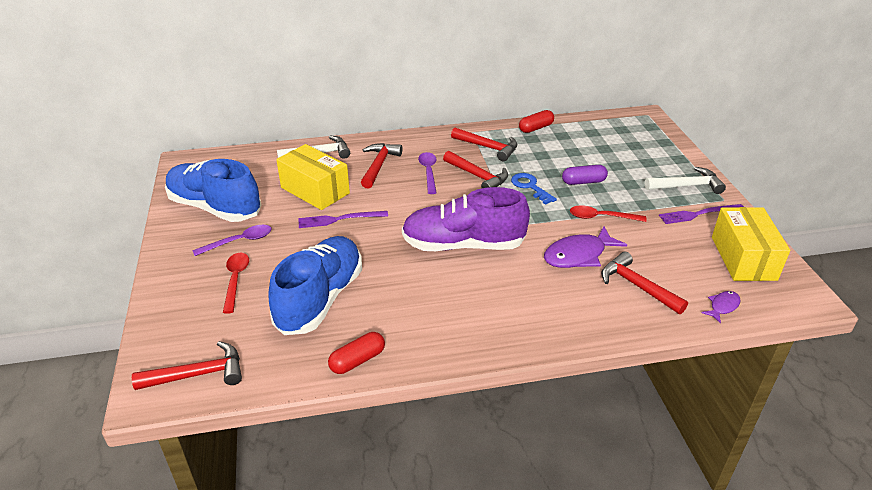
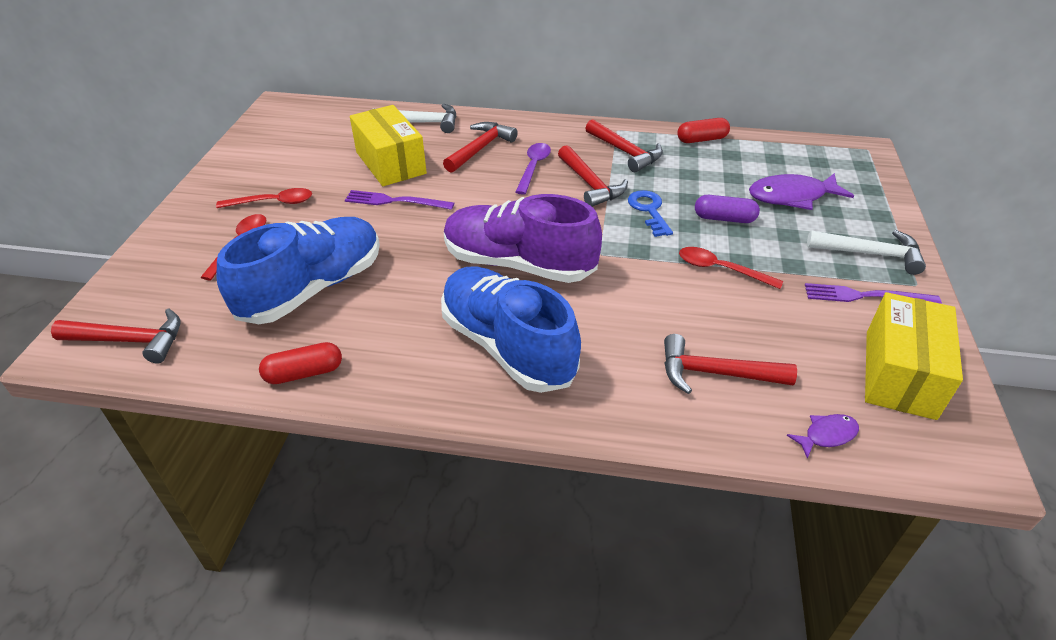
camera: 20 degrees right, 5 degrees up
(215, 208) = (274, 160): blue shoe -> blue shoe (507, 346)
(239, 241) = (273, 202): purple spoon -> red spoon
(578, 255) = (659, 312): purple fish -> purple fish (792, 196)
(637, 286) = (715, 373): red hammer -> red hammer turned 60 degrees counterclockwise

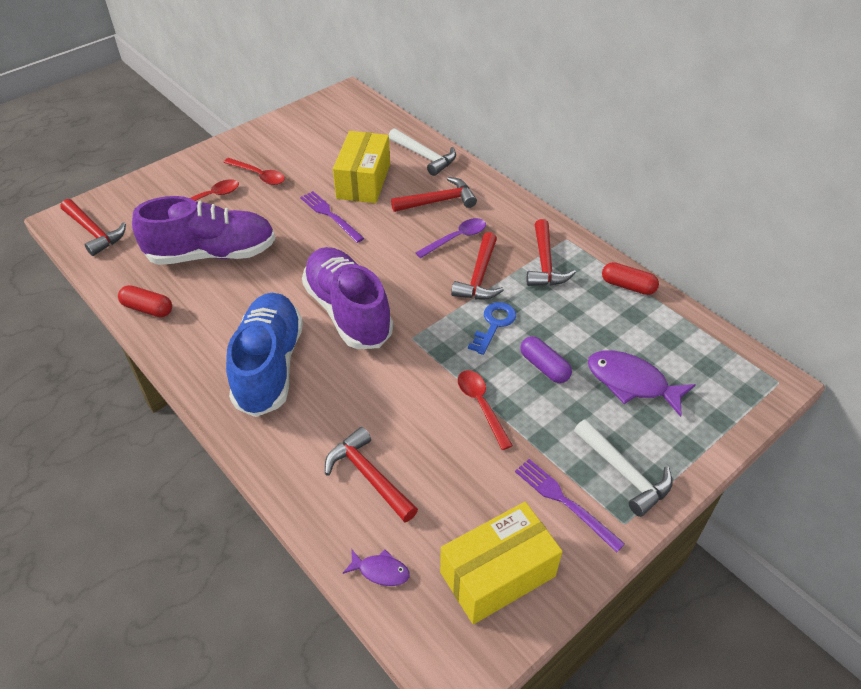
camera: 40 degrees right, 5 degrees up
(312, 288) = (212, 254): blue shoe -> purple shoe

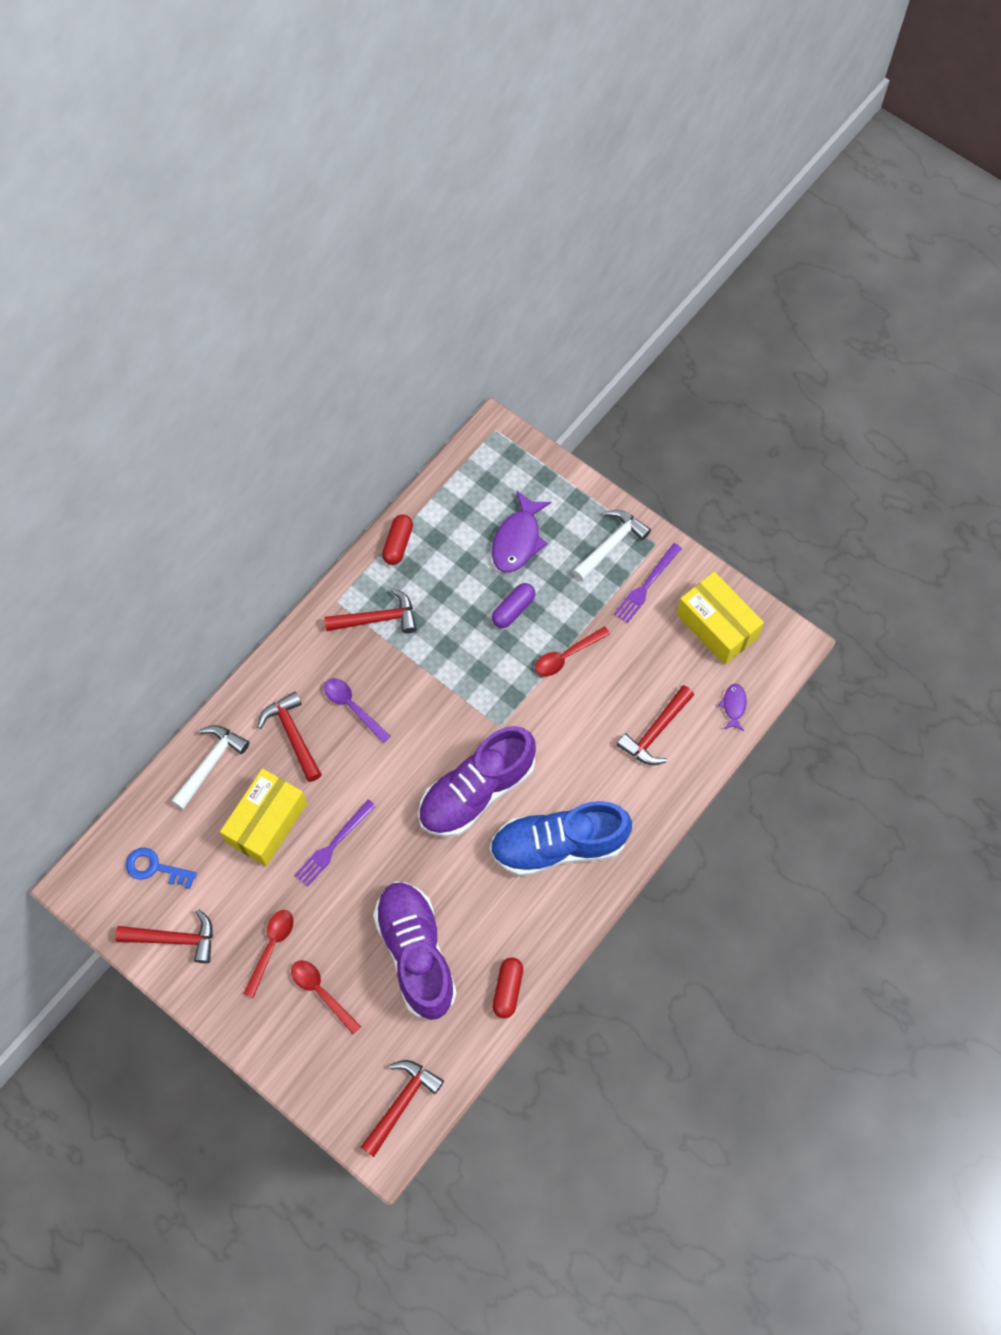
camera: 100 degrees left, 20 degrees up
(363, 181) = (267, 823): yellow box -> yellow box turned 60 degrees counterclockwise
(479, 276) = (406, 677): red hammer -> red hammer (174, 938)
(494, 325) = (470, 656): blue key -> blue key (155, 868)

